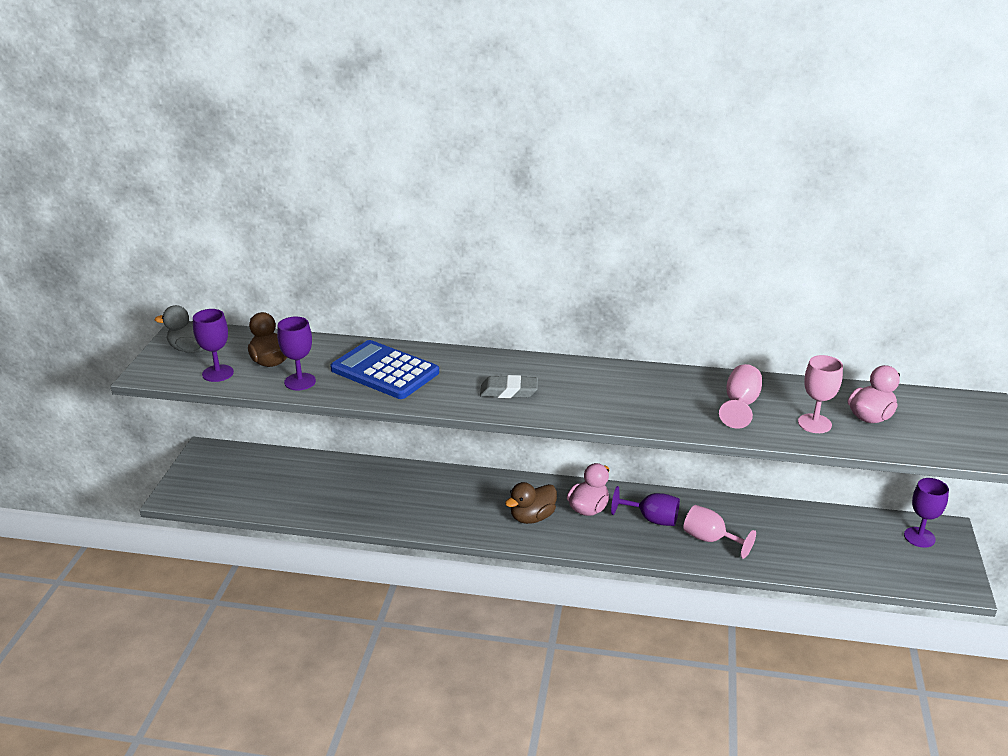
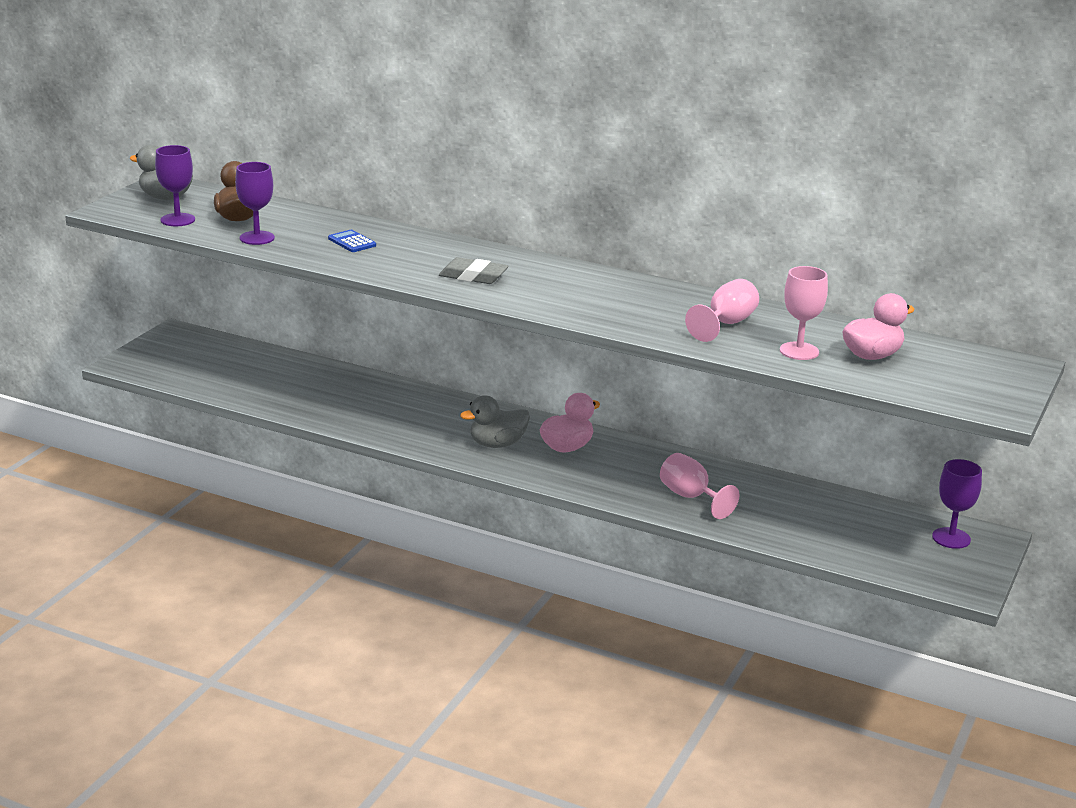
camera: 15 degrees right, 5 degrees down
(384, 371) = (352, 242): blue calculator -> blue calculator, size x0.42
(532, 517) = (497, 444): brown duck -> grey duck
(651, 519) = (634, 468): purple goblet -> none

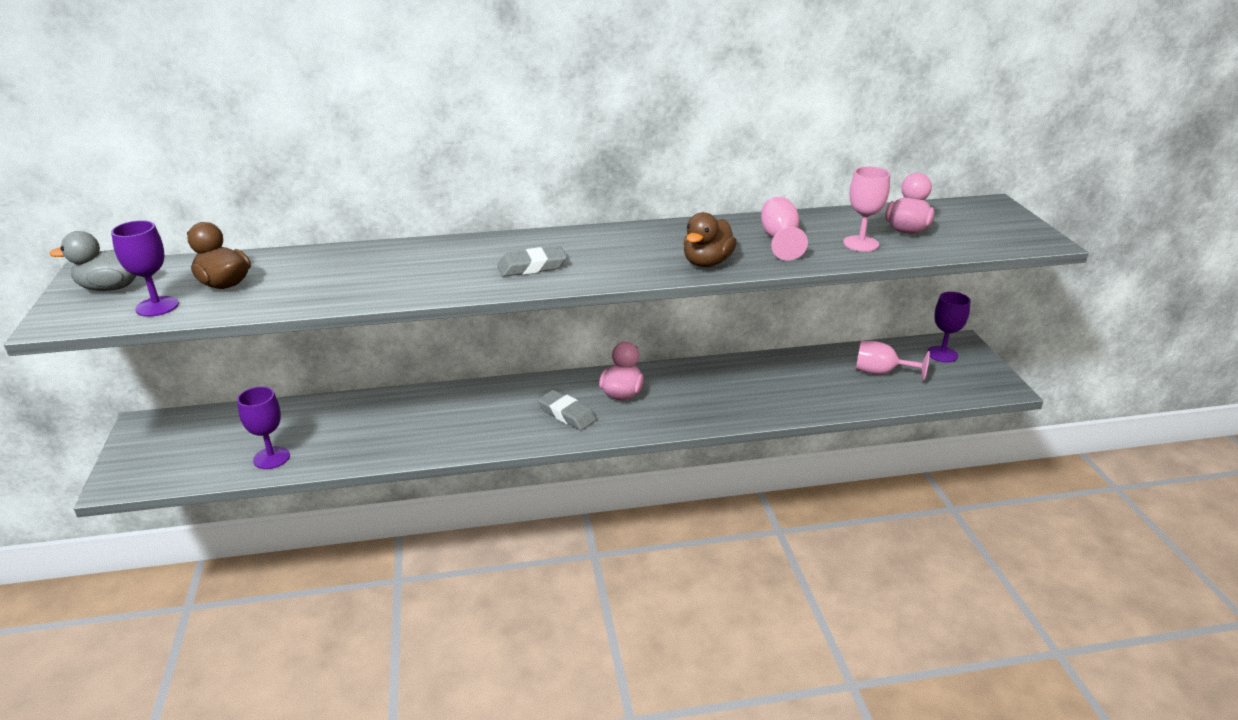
camera: 35 degrees left, 5 degrees up
(257, 238) = (272, 298): purple goblet -> purple goblet (271, 458)
(352, 242) = (375, 271): blue calculator -> none
(497, 444) = (567, 414): grey duck -> grey eraser
(624, 319) = (707, 263): none -> brown duck
(691, 497) = (758, 397): pink goblet -> pink goblet (881, 372)

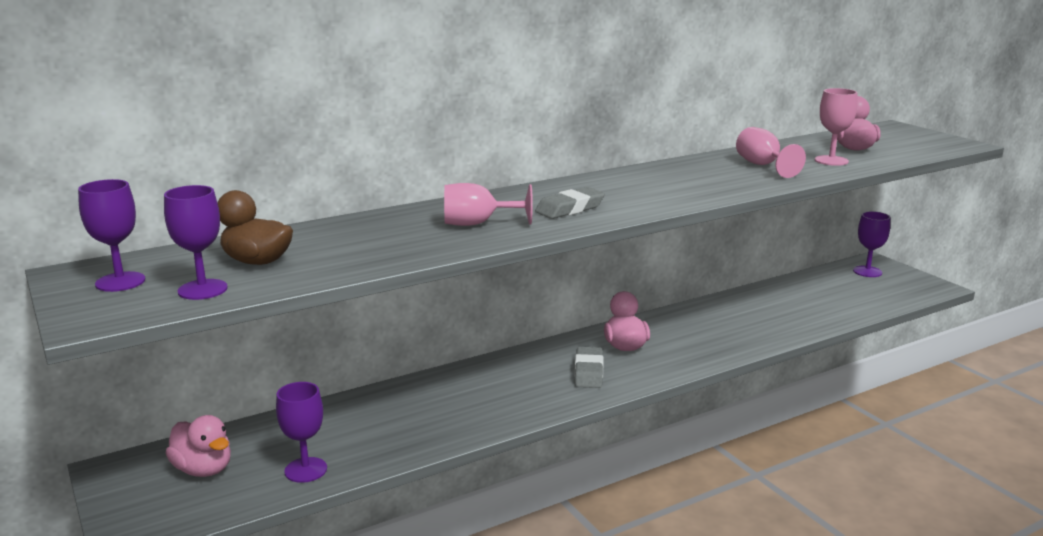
camera: 20 degrees left, 10 degrees down
(111, 287) = (120, 282): grey duck -> purple goblet
(202, 440) = (203, 469): none -> pink duck
(567, 414) = (589, 372): grey eraser -> grey eraser turned 75 degrees clockwise
(707, 263) = (724, 187): brown duck -> none
(881, 372) = (833, 292): pink goblet -> pink goblet (477, 224)

